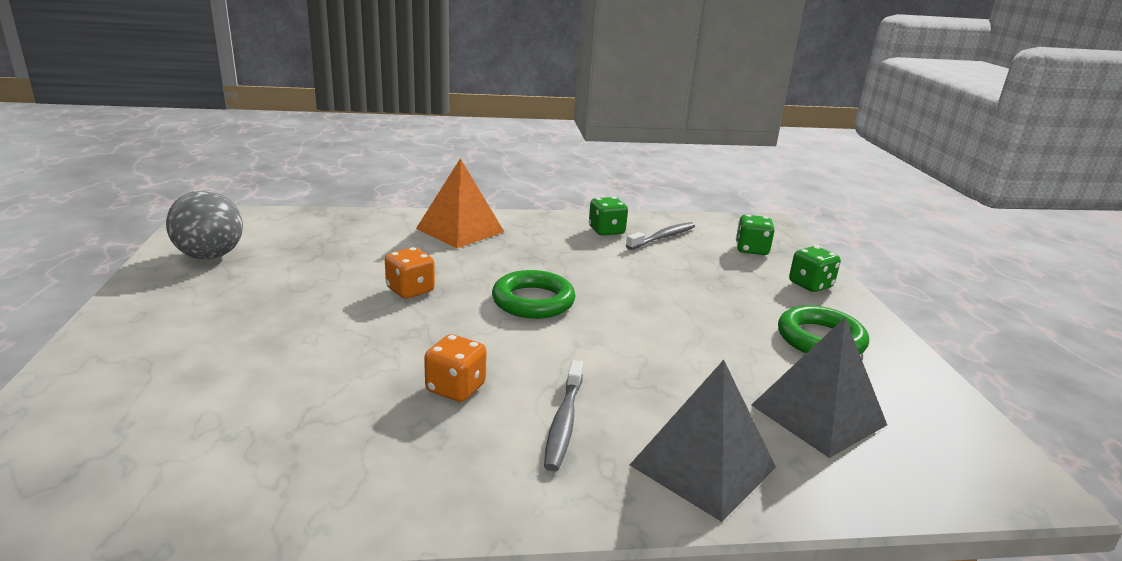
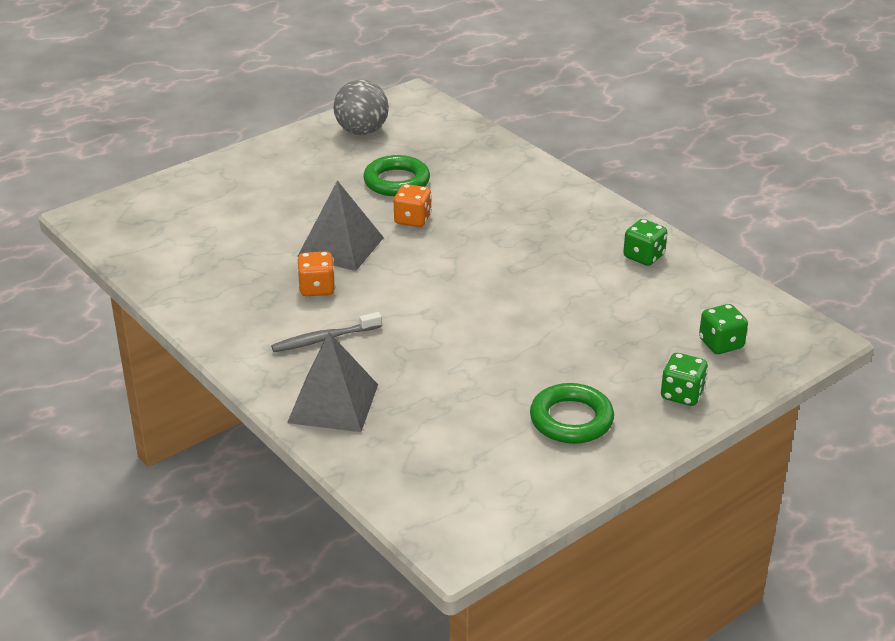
camera: 60 degrees right, 10 degrees up
(460, 230) = (538, 193): orange pyramid -> none
(533, 301) = (461, 272): green ring -> green ring (396, 181)
(663, 237) = (675, 289): grey toothbrush -> none
(818, 415) = (446, 438): grey pyramid -> grey pyramid (341, 247)

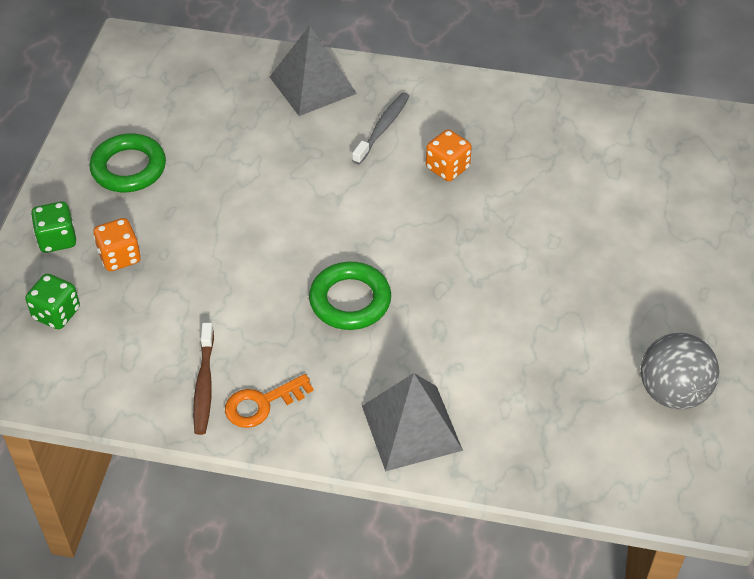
camera: 140 degrees right, 15 degrees up
(341, 247) = (485, 221): grey pyramid -> grey pyramid (411, 427)
(396, 181) = (542, 337): green ring -> green ring (350, 300)
(412, 220) = (465, 294): orange dice -> orange dice (120, 257)
(614, 231) = (262, 404): none -> orange key
(643, 256) = (204, 385): green dice -> brown toothbrush

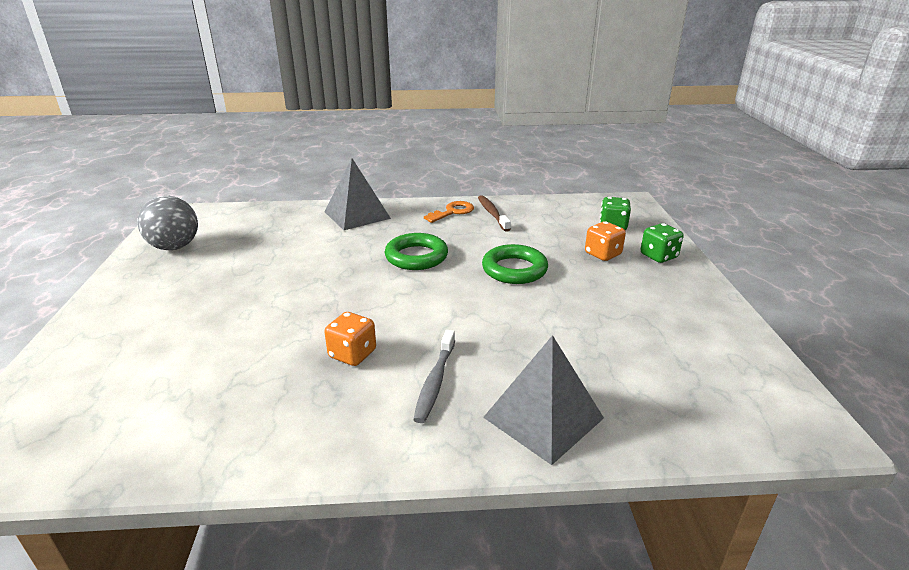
camera: 165 degrees right, 20 degrees down
(129, 168) = (659, 305): green ring -> green ring (514, 269)

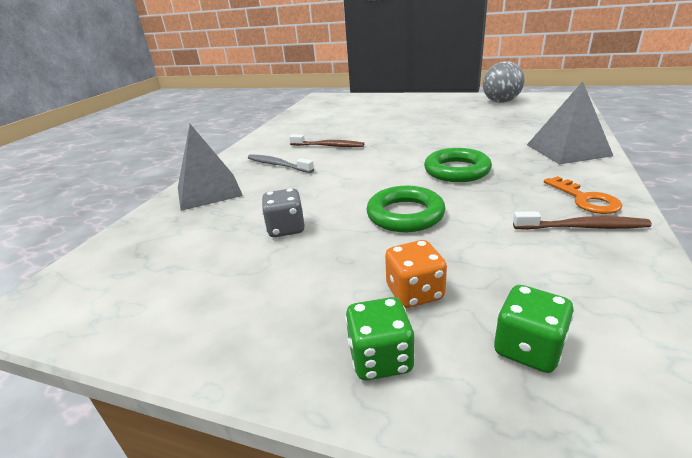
camera: 115 degrees right, 0 degrees up
(352, 354) = (328, 146): orange dice -> brown toothbrush
(578, 321) = (286, 229): none -> grey dice

